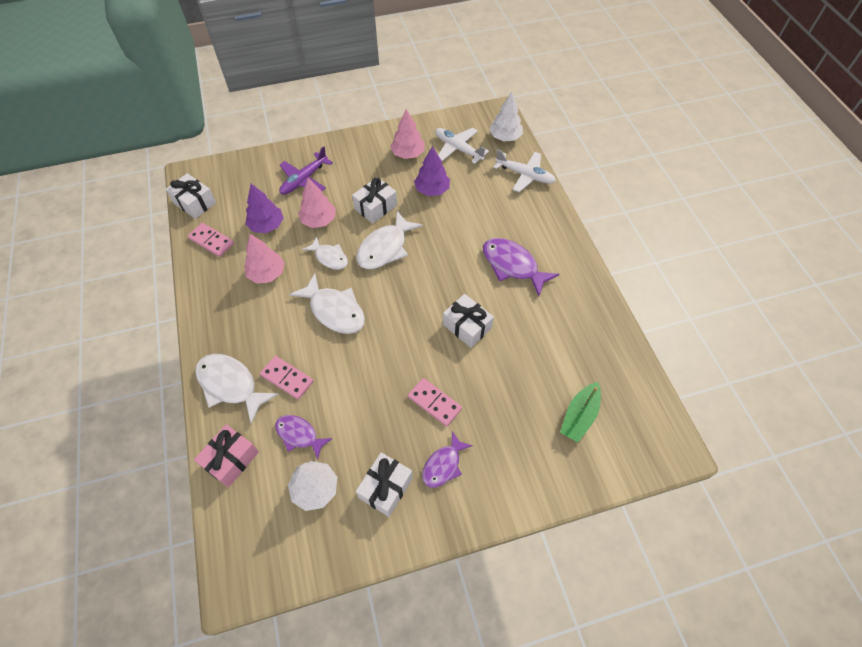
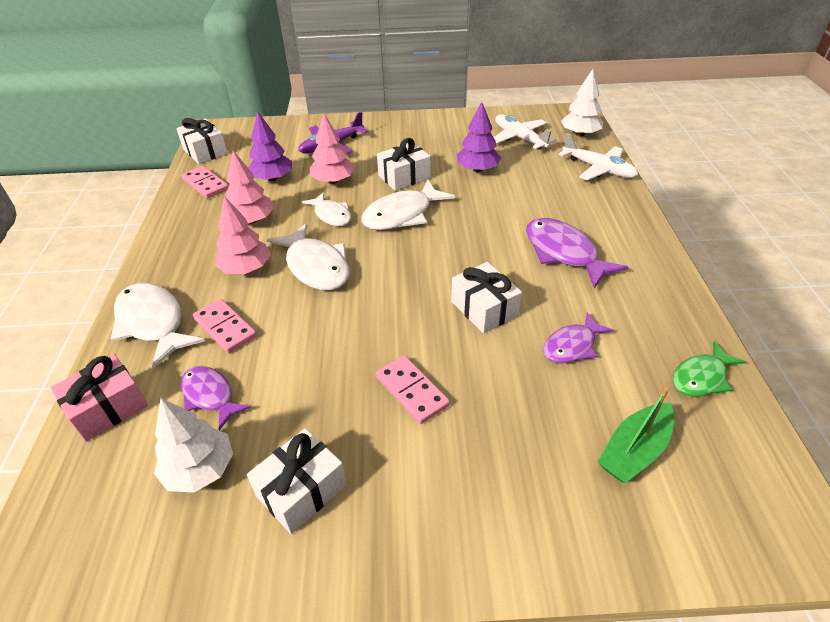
camera: 15 degrees right, 15 degrees down
(408, 154) = (458, 136): pink tree -> pink tree (246, 268)
(443, 465) = (400, 476): purple fish -> purple fish (572, 346)
(614, 354) = (701, 377): none -> green fish

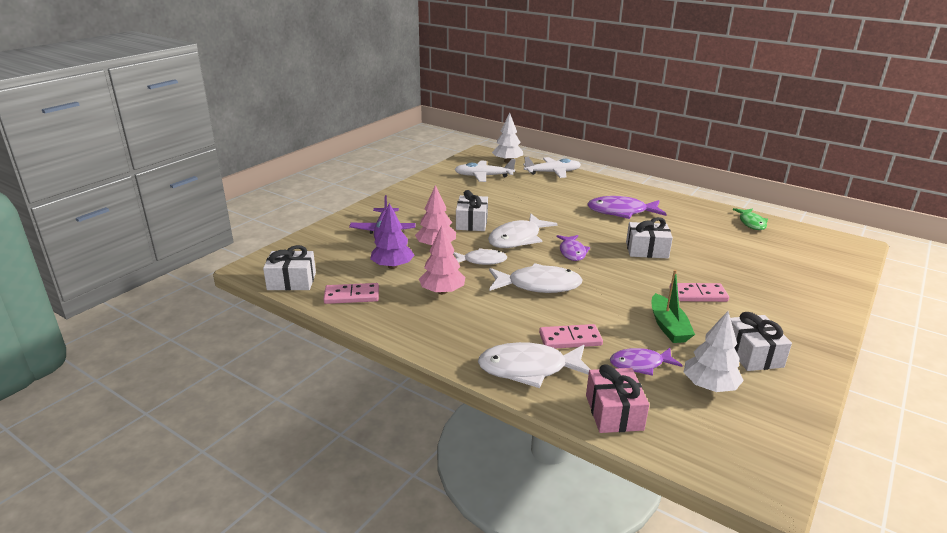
camera: 55 degrees left, 15 degrees down
(246, 268) = (506, 312): pink tree -> none
(402, 215) = (517, 239): white fish -> white fish turned 45 degrees clockwise
(477, 169) = (500, 200): purple tree -> none
(572, 346) = (701, 241): purple fish -> purple fish (572, 252)
(634, 450) = (787, 256): green boat -> green boat (668, 326)

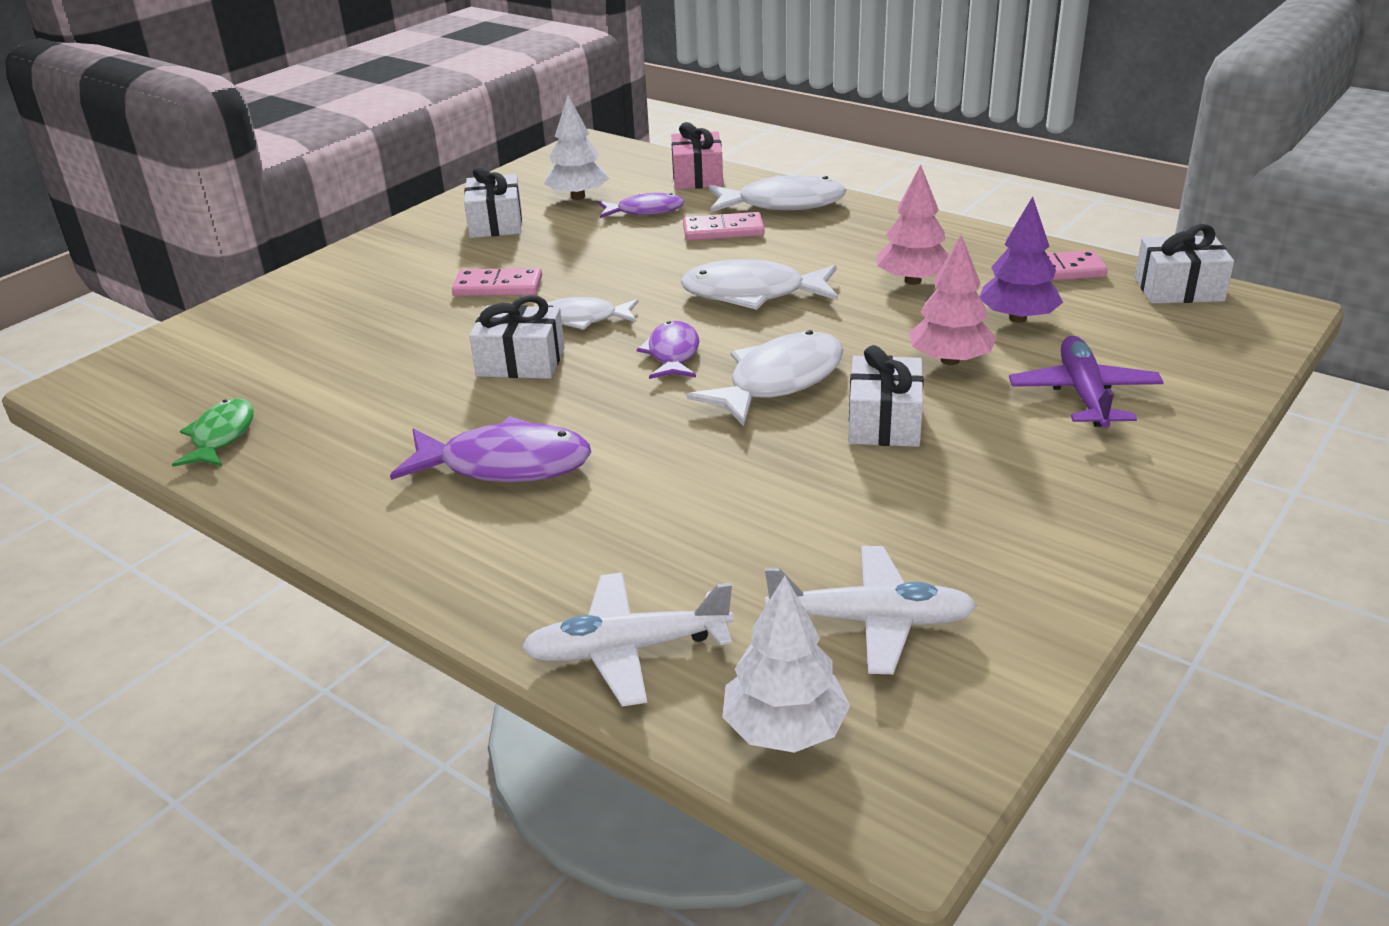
camera: 175 degrees left, 5 degrees up
(482, 261) = (852, 332): white fish -> white fish (584, 319)
(668, 326) = (579, 247): green boat -> none

